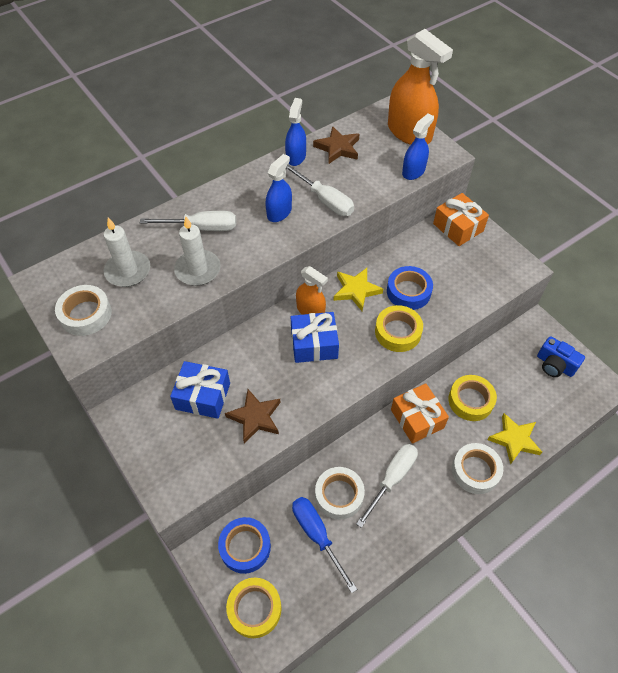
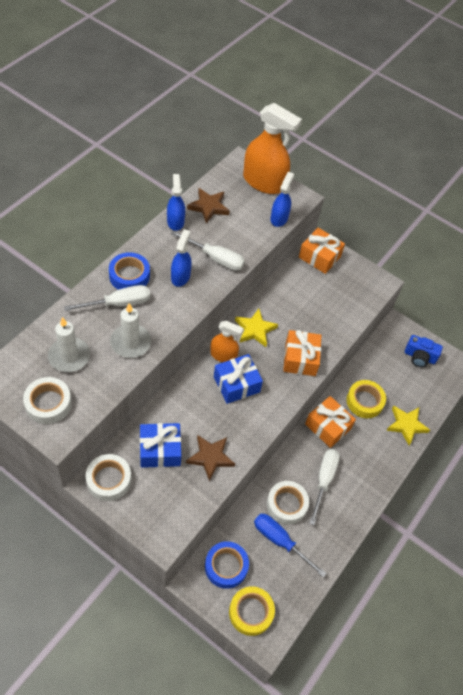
camera: 25 degrees left, 0 degrees up
(398, 332) = (300, 359): yellow tape -> orange gift
(408, 292) = (298, 322): blue tape -> blue tape (129, 276)
(475, 471) = (384, 457): white tape -> white tape (108, 480)

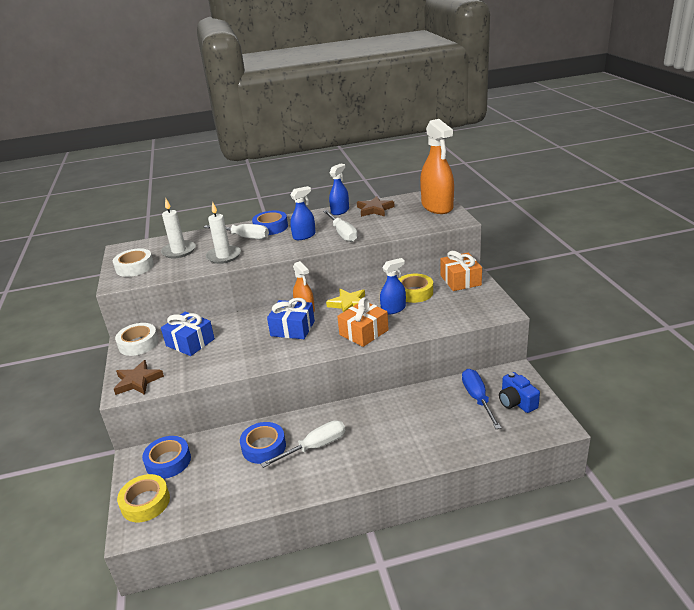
camera: 50 degrees right, 25 degrees down
(210, 457) = (217, 360): brown star -> brown star (138, 381)
(279, 218) = (423, 226): blue spray bottle -> blue spray bottle (393, 309)
(280, 541) = (227, 468): blue screwdriver -> blue screwdriver (477, 398)
(286, 504) = (264, 447): white tape -> blue tape
(328, 426) = (363, 412): orange gift -> none
(364, 401) = (419, 410): yellow tape -> yellow tape (414, 292)
(406, 425) = (443, 445): yellow star -> none

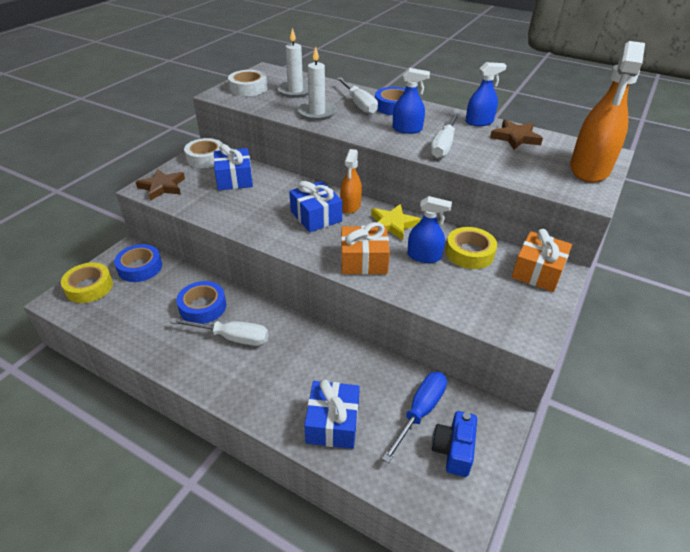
camera: 40 degrees right, 10 degrees up
(443, 439) = (333, 423): none -> blue gift

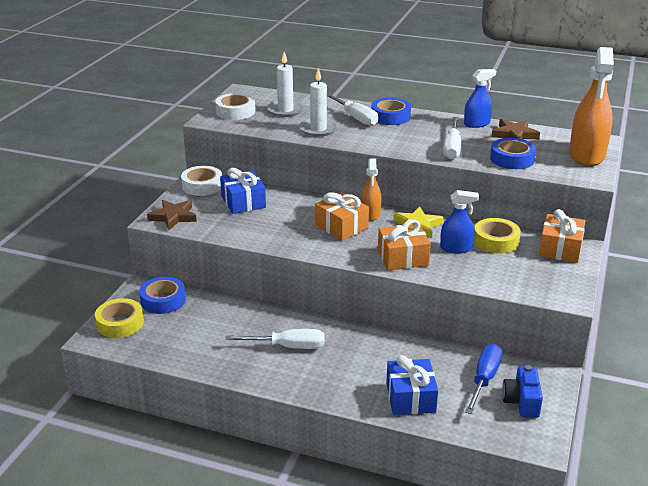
camera: 10 degrees left, 10 degrees down
(203, 307) = (246, 326): blue tape -> blue tape (512, 159)
(316, 216) = (341, 226): blue gift -> orange gift
(407, 129) = (412, 136): blue spray bottle -> none

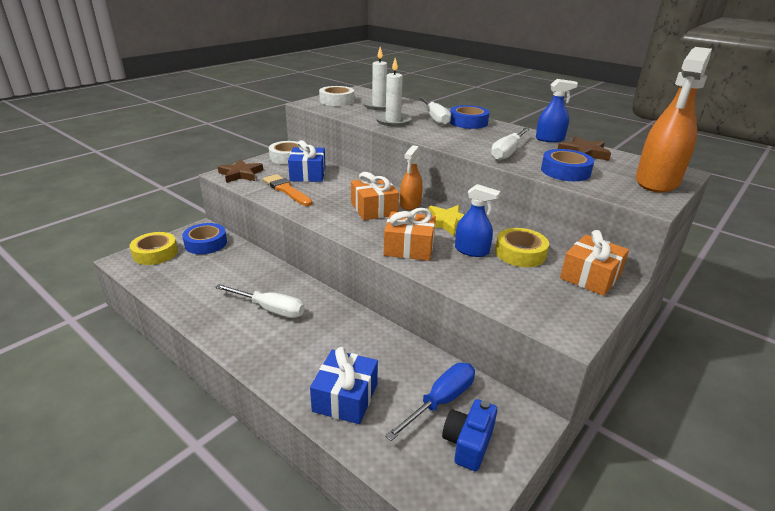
camera: 20 degrees right, 0 degrees up
(239, 225) = (286, 190): none -> orange brush

